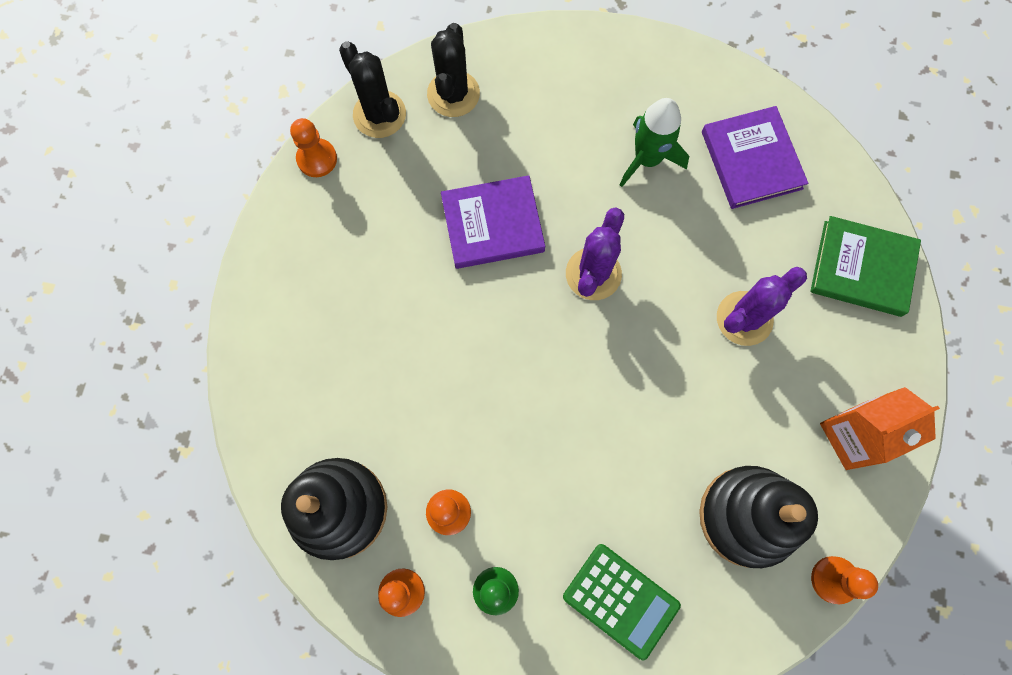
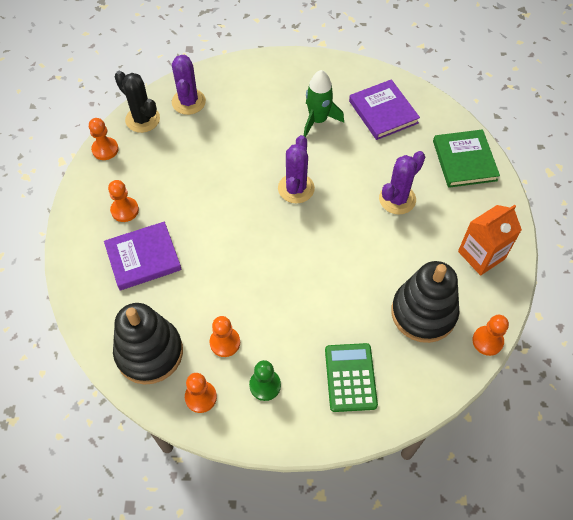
camera: 10 degrees left, 15 degrees down
(333, 268) = (125, 210): none -> orange pawn
(453, 94) = (188, 102): black cactus -> purple cactus
(492, 224) = (226, 170): purple book -> purple book (143, 257)
(620, 600) = (350, 377): green calculator -> green calculator turned 120 degrees counterclockwise
(862, 268) = (464, 161): green book -> green book turned 75 degrees clockwise

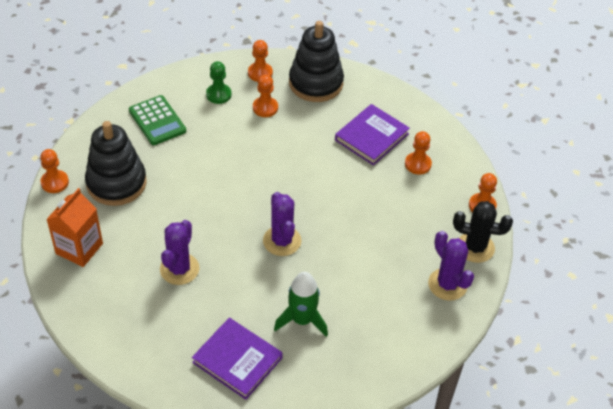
camera: 150 degrees right, 10 degrees down
(464, 161) = (125, 338): green book -> none

